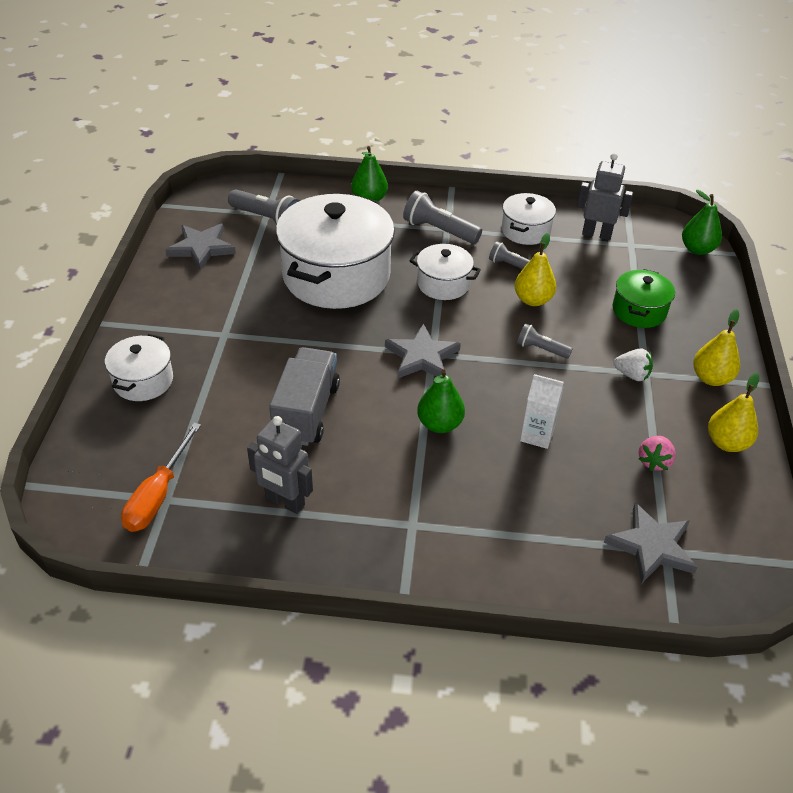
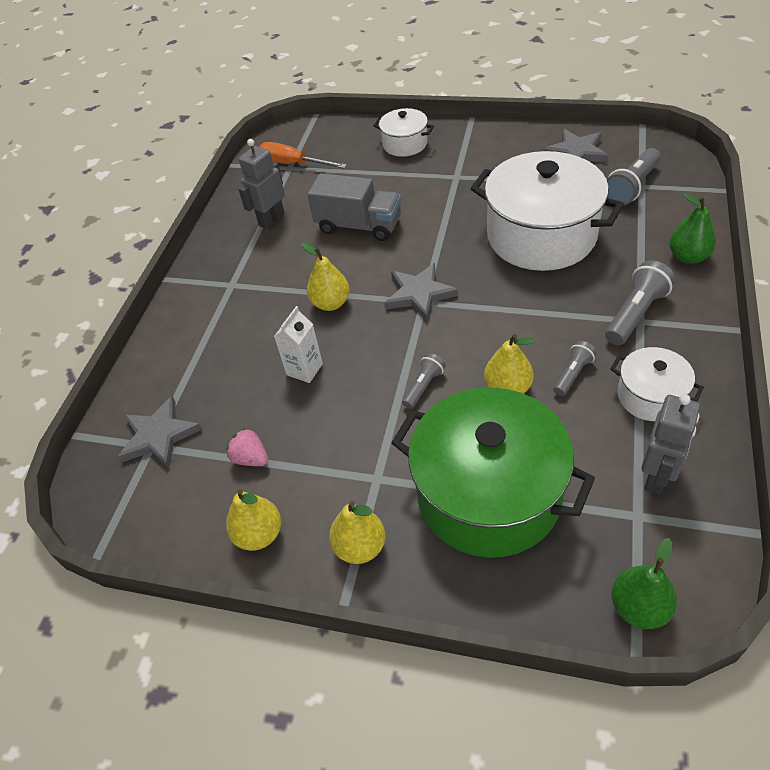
camera: 105 degrees right, 5 degrees up
(439, 424) = (331, 303): green pear -> yellow pear
(443, 284) = (533, 313): white pot -> none
(632, 375) = (375, 463): white strawberry -> none
(639, 311) = (488, 494): green pot -> green pot, size x2.04

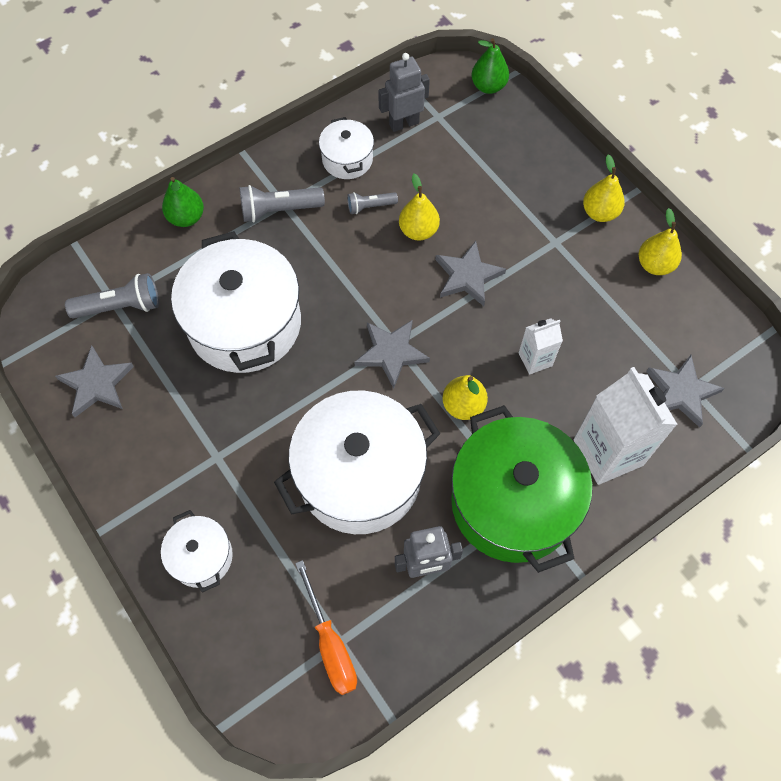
camera: 145 degrees left, 15 degrees up
(194, 352) = (608, 452): none -> white carton
(251, 458) = (625, 319): pink strawberry -> none
(359, 225) = (359, 476): grey truck -> white pot
(423, 386) = (467, 276): grey flashlight -> grey star
(488, 494) = (501, 183): green pot -> green pot (512, 502)

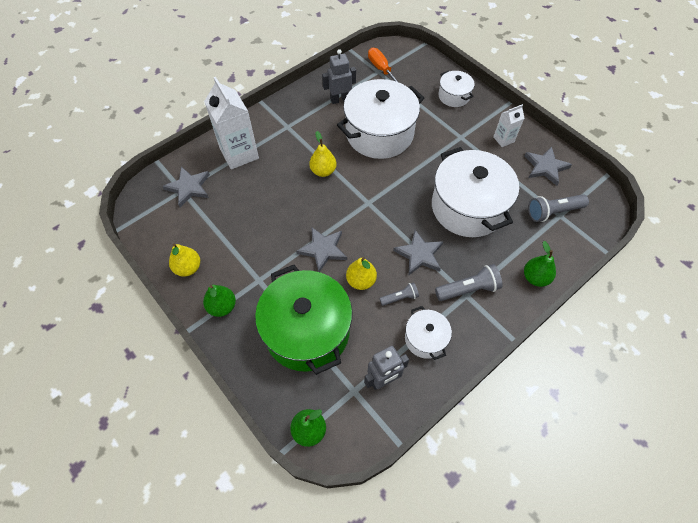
camera: 175 degrees right, 5 degrees down
(391, 353) = (370, 197): grey star -> grey star (419, 254)
(512, 502) = (295, 128): green pot -> green pot (307, 331)
(535, 359) = (278, 199): white carton -> white carton (503, 139)
(599, 213) = (222, 307): yellow pear -> green pear

